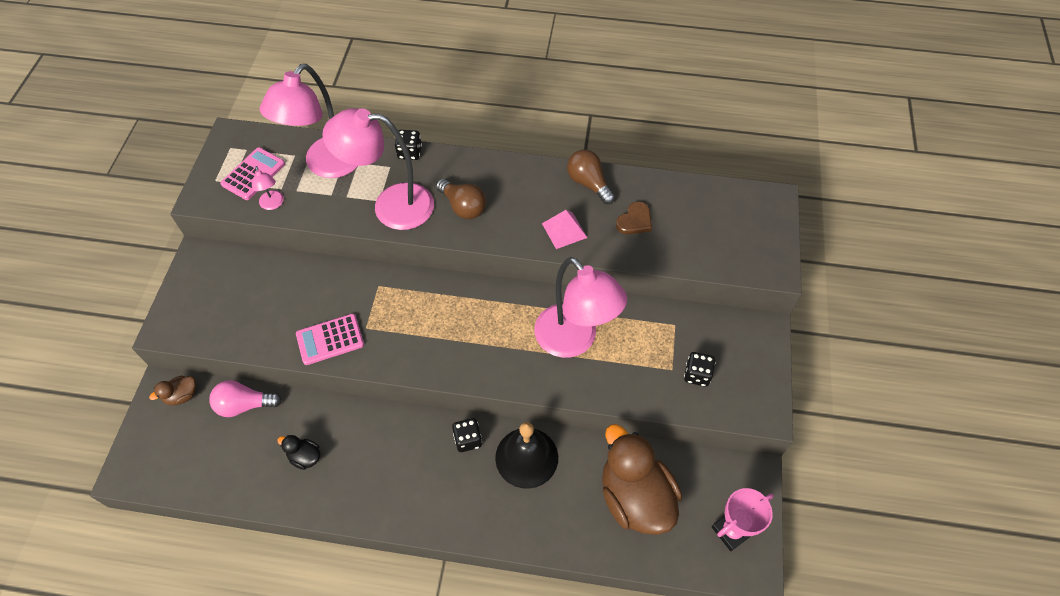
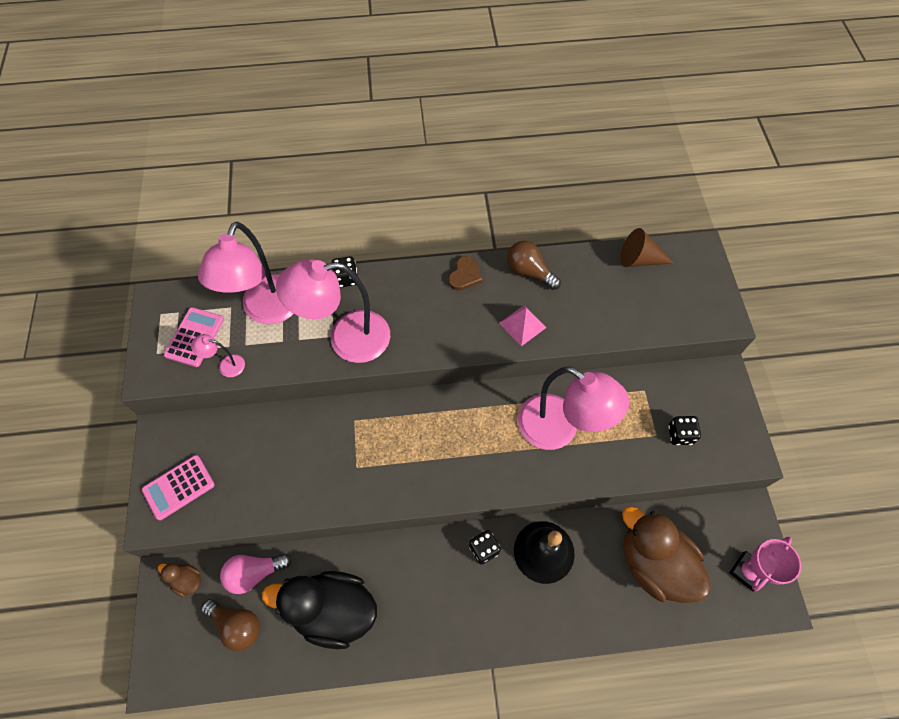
camera: 15 degrees left, 5 degrees up
(182, 395) = (187, 580): brown duck -> brown duck turned 75 degrees clockwise
(273, 204) = (226, 365): pink lamp -> pink lamp turned 135 degrees clockwise
(305, 457) = (333, 610): black duck -> black duck, size x2.37
(330, 339) = (325, 489): pink calculator -> pink calculator (179, 487)
(463, 206) = (418, 323): brown light bulb -> brown light bulb (237, 625)
(635, 221) = (584, 300): brown heart -> brown heart (465, 275)
(705, 195) = (639, 259): none -> brown cone

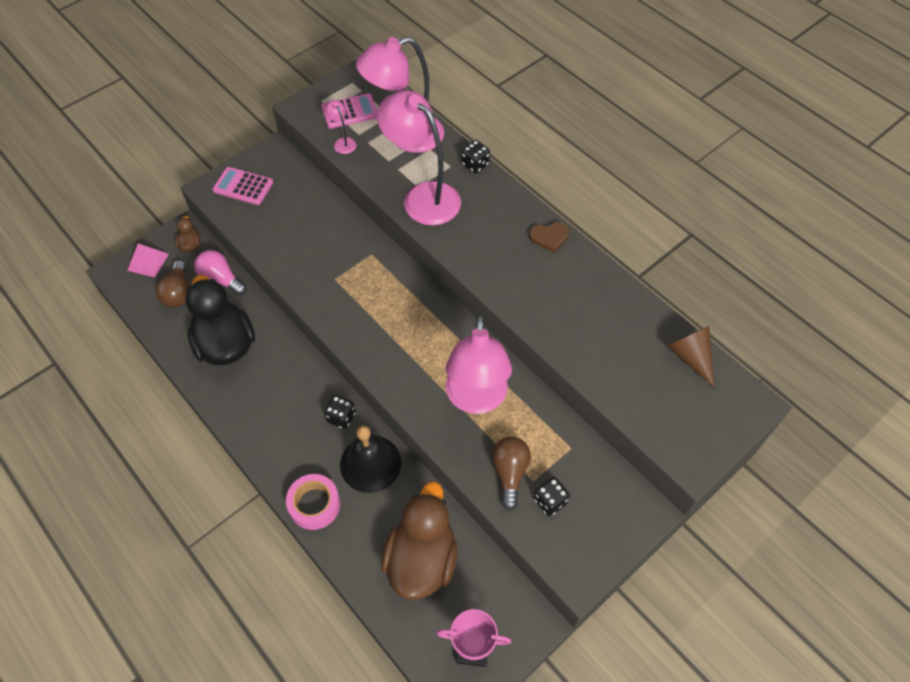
camera: 55 degrees right, 5 degrees down
(522, 325) = (538, 303): pink pyramid -> pink pyramid (148, 262)
(529, 271) = (595, 279): brown light bulb -> brown light bulb (510, 473)
(554, 623) = (314, 505): none -> pink tape

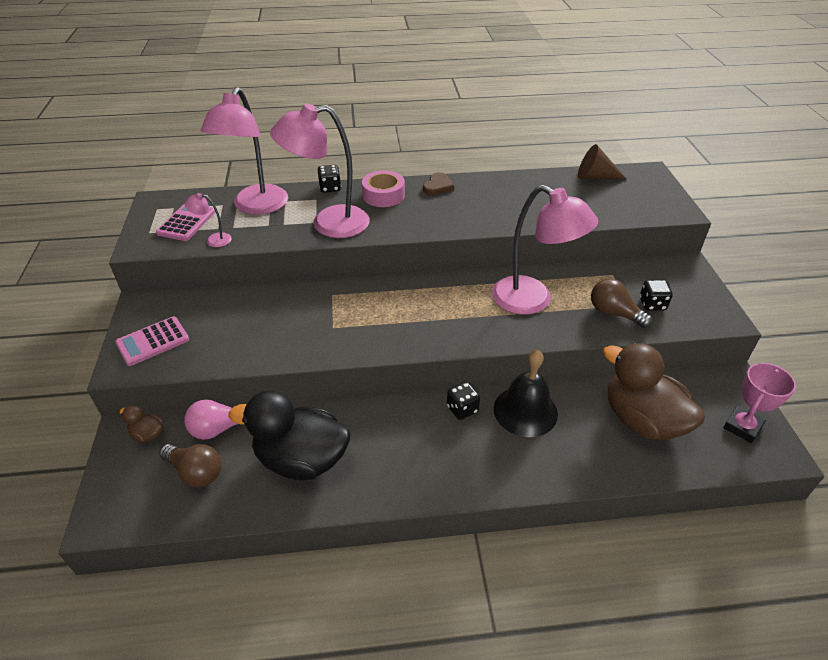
camera: 55 degrees left, 15 degrees down
(148, 262) = (124, 482): pink pyramid -> none
(314, 505) = (541, 471): pink tape -> pink tape (383, 195)

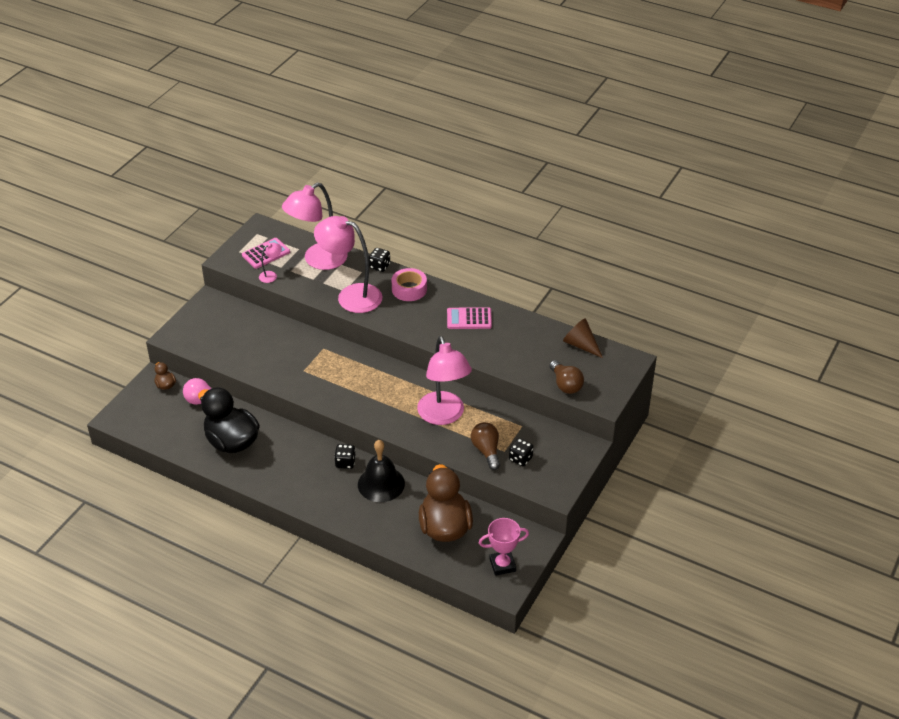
camera: 35 degrees right, 0 degrees up
(153, 341) = (198, 329): pink calculator -> pink calculator (469, 319)
(196, 472) = (174, 419): brown light bulb -> brown light bulb (565, 384)
(213, 240) = (271, 275): pink lamp -> pink lamp turned 105 degrees clockwise
(438, 186) = (455, 299): brown heart -> none

